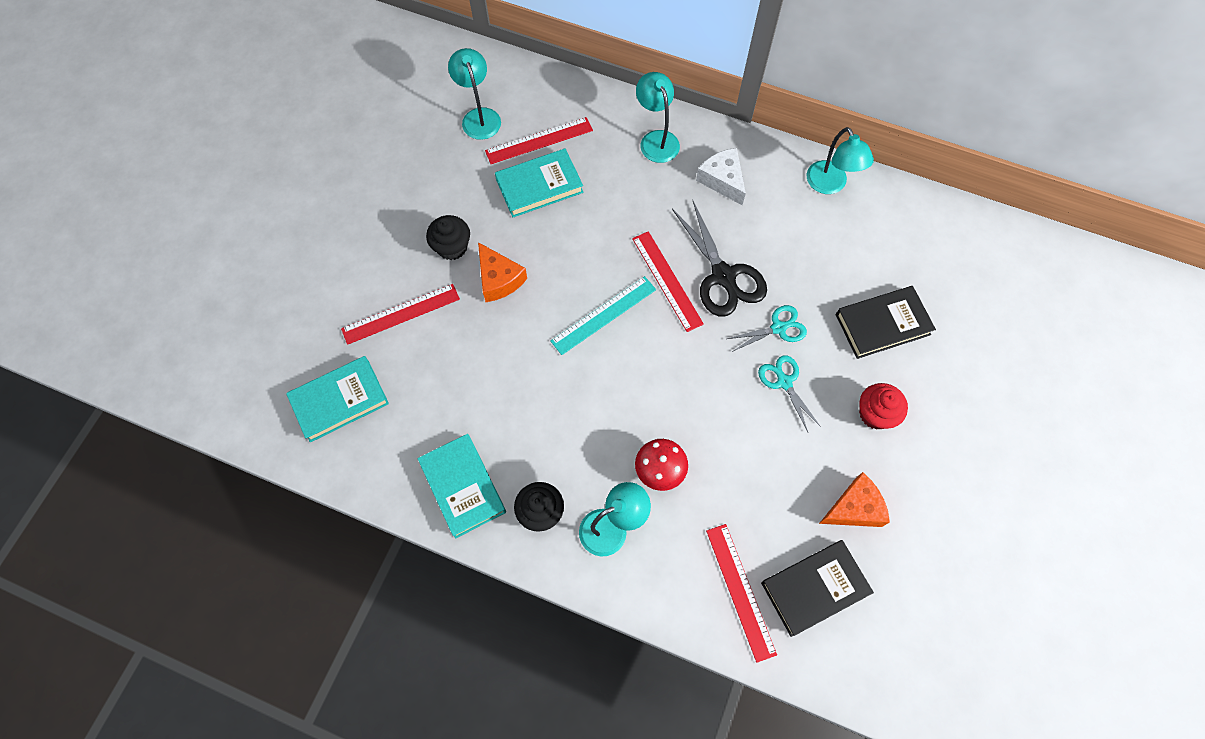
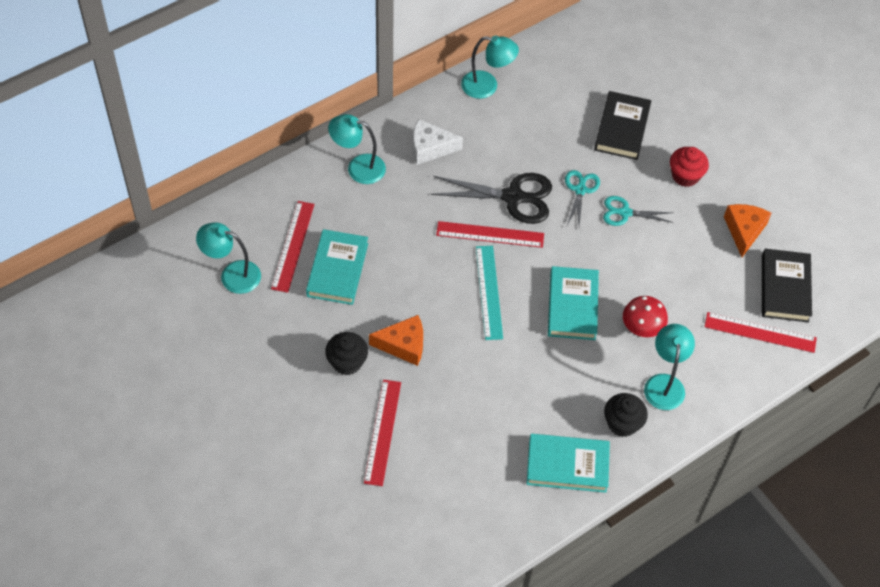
camera: 60 degrees left, 10 degrees down
(340, 401) = (431, 517): turquoise book -> turquoise book (572, 306)

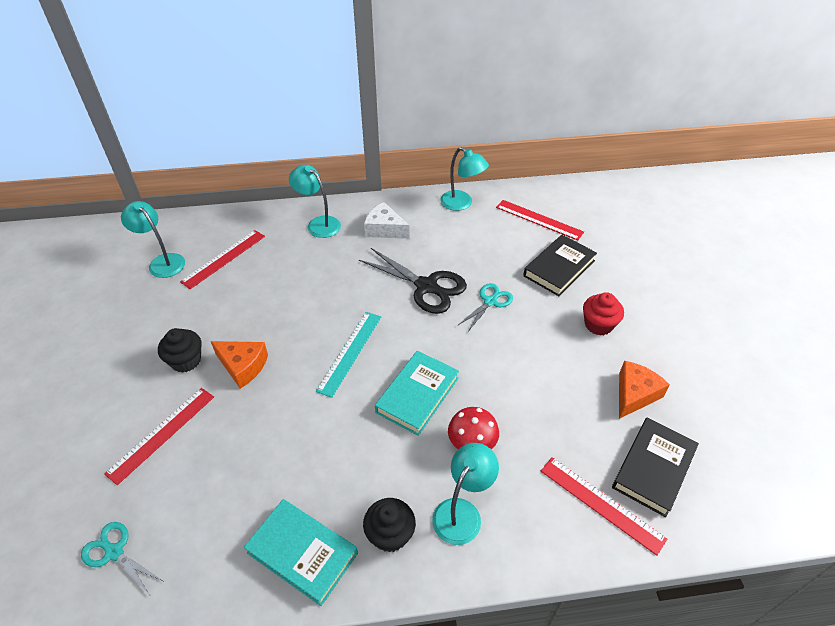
camera: 30 degrees right, 10 degrees down
(337, 270) = (241, 287): turquoise book -> none
(490, 234) = (385, 307): red ruler -> red ruler (539, 219)
(625, 213) = (520, 334): turquoise scissors -> turquoise scissors (114, 552)

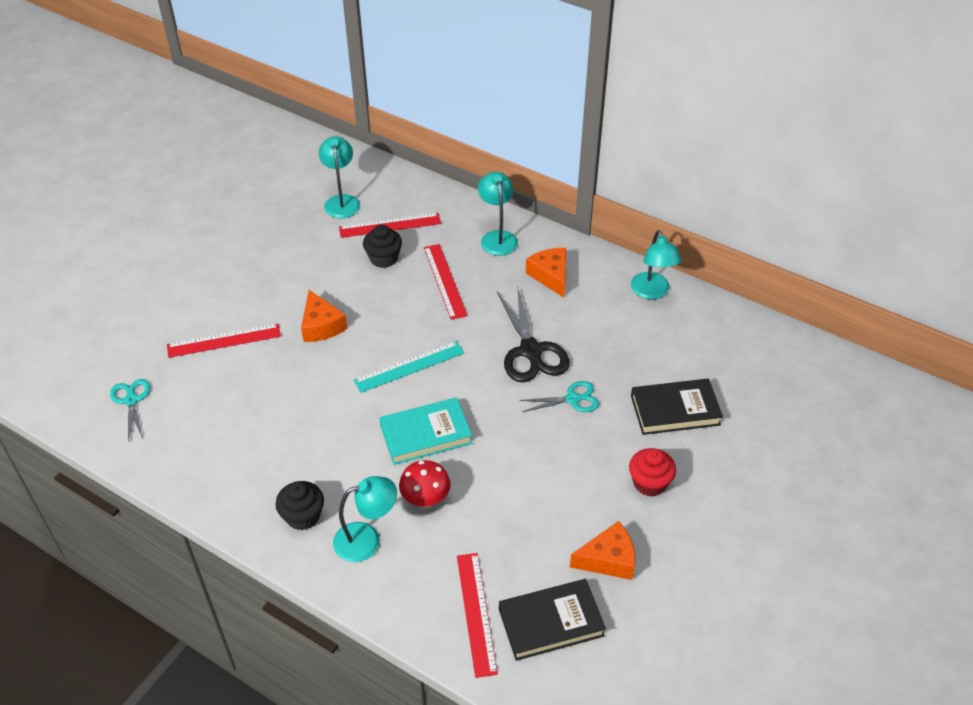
camera: 40 degrees right, 0 degrees up
(186, 360) = (286, 295): black cupcake -> black cupcake (383, 258)
(302, 553) = (236, 485): turquoise book -> none
(384, 229) = (550, 276): white cheese -> orange cheese
(539, 219) = (713, 352): red ruler -> red ruler (445, 281)

